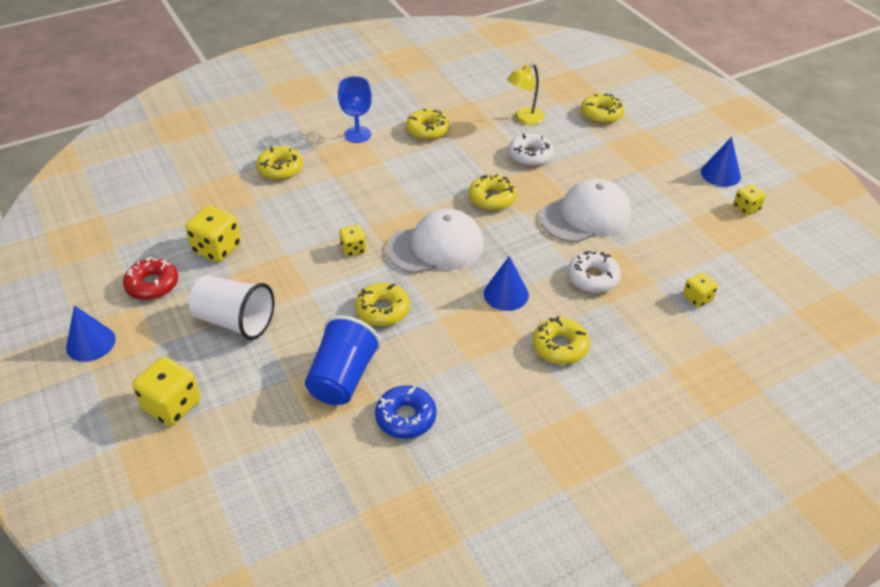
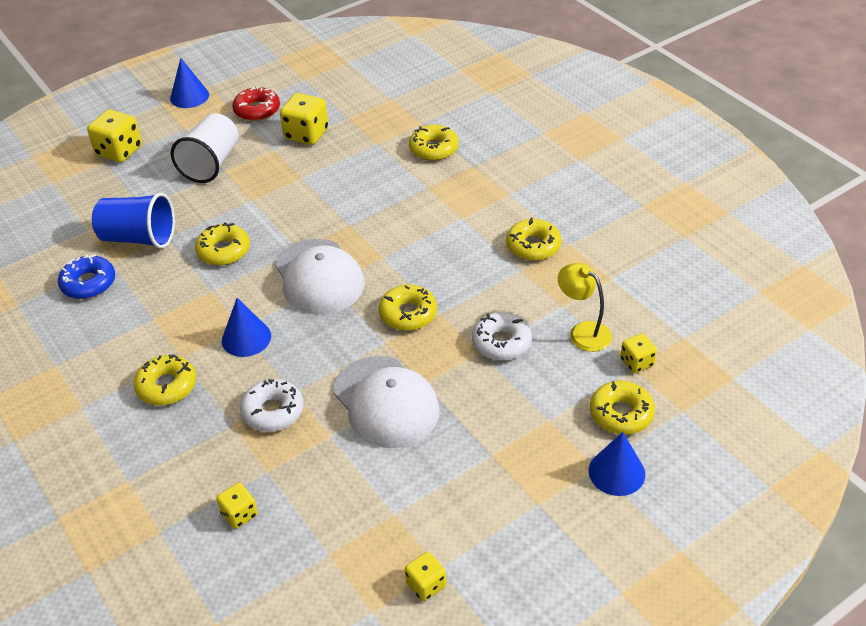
camera: 85 degrees right, 0 degrees up
(353, 249) = (311, 218): yellow dice -> yellow dice (637, 362)
(358, 134) = (508, 192): blue goblet -> none
(720, 174) = (503, 557): blue cone -> blue cone (616, 472)

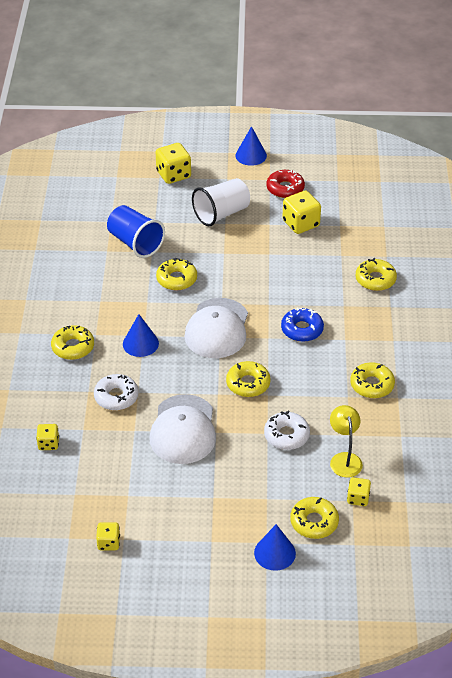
camera: 35 degrees right, 0 degrees up
(88, 283) = (83, 257): blue donut -> blue donut (302, 329)

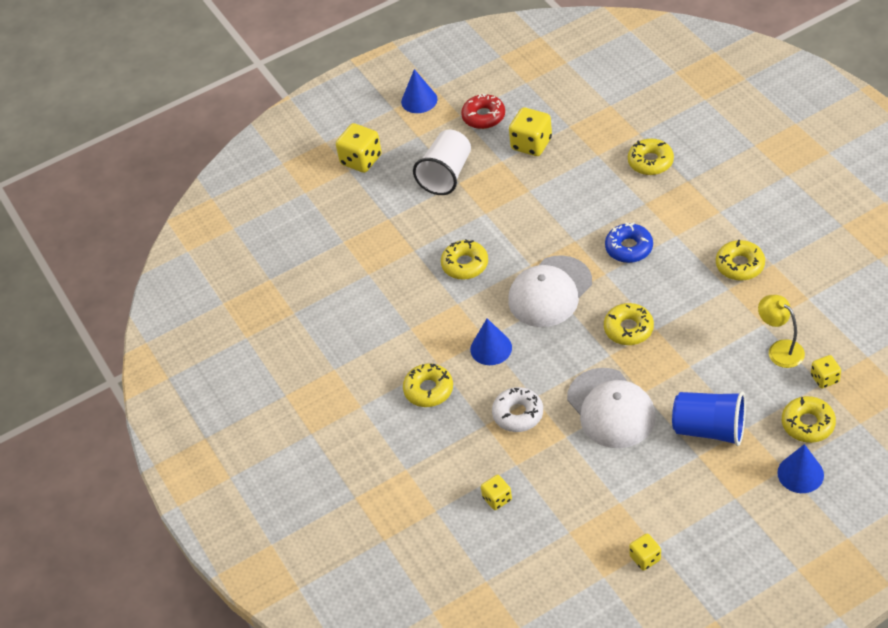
camera: 25 degrees left, 5 degrees up
(135, 243) = (389, 250): blue cup -> blue cup (709, 429)
(217, 329) = (550, 292): white cap -> white cap turned 60 degrees clockwise
(286, 435) = (709, 357): white donut -> none

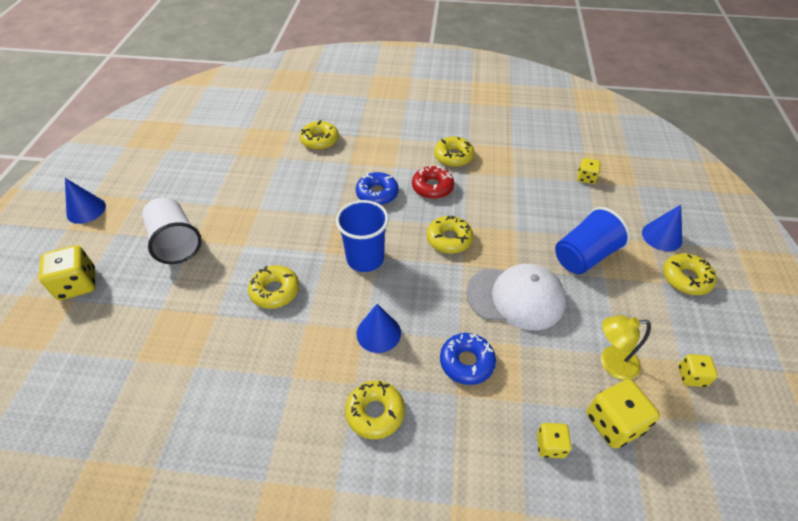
camera: 60 degrees left, 0 degrees up
(483, 116) = (159, 187): red donut -> red donut (432, 187)
(518, 414) = (466, 362): white donut -> blue donut
(531, 144) = (221, 181): yellow dice -> yellow dice (613, 423)
(550, 292) = (365, 258): white cap -> blue cup
(780, 349) = (542, 181): yellow lamp -> yellow lamp (611, 363)
(808, 424) = (619, 207): yellow donut -> yellow donut (686, 278)

